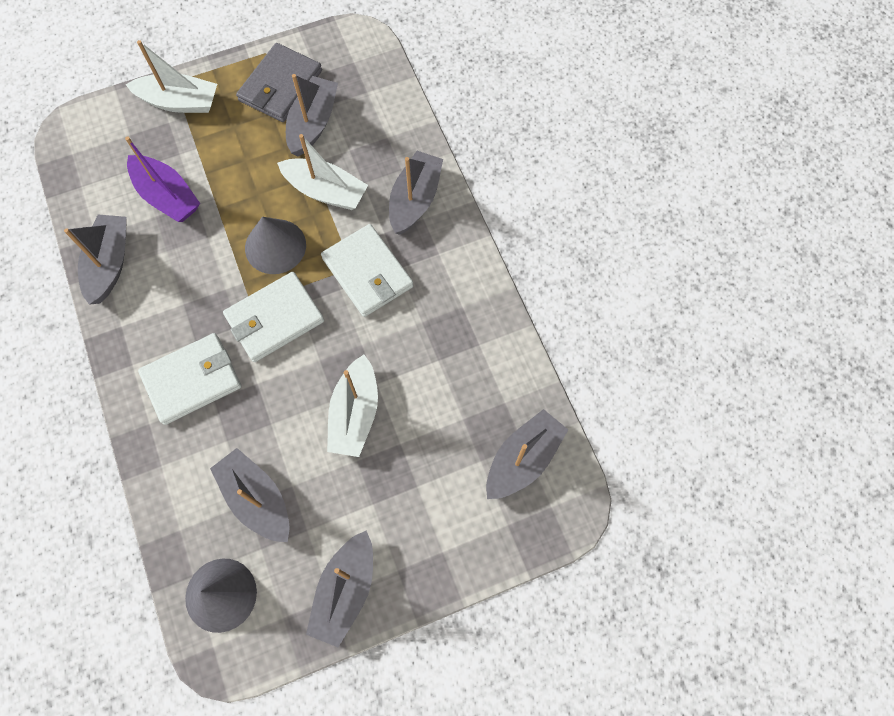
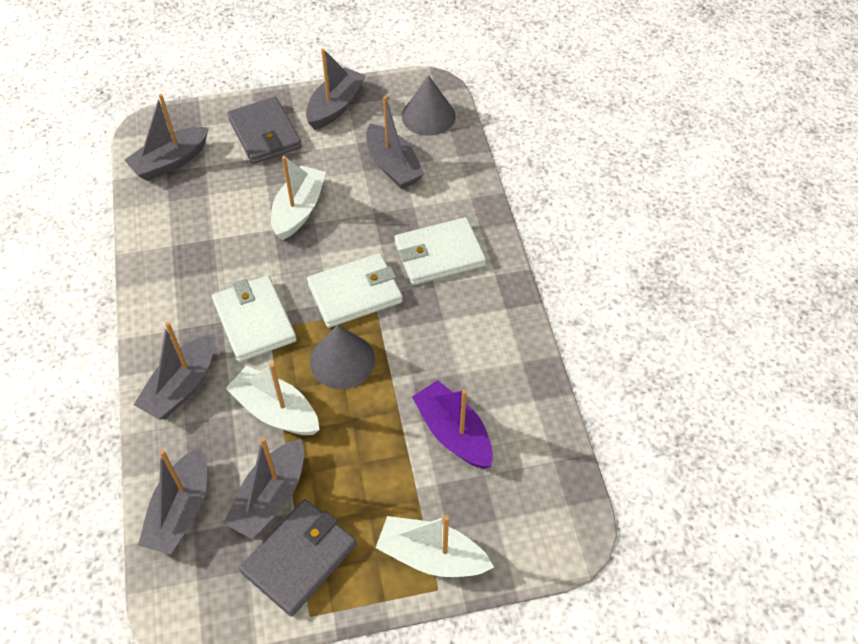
camera: 170 degrees left, 15 degrees down
(110, 263) = (517, 369): grey boat -> grey boat (181, 511)
(424, 525) = (265, 134): none -> grey wallet

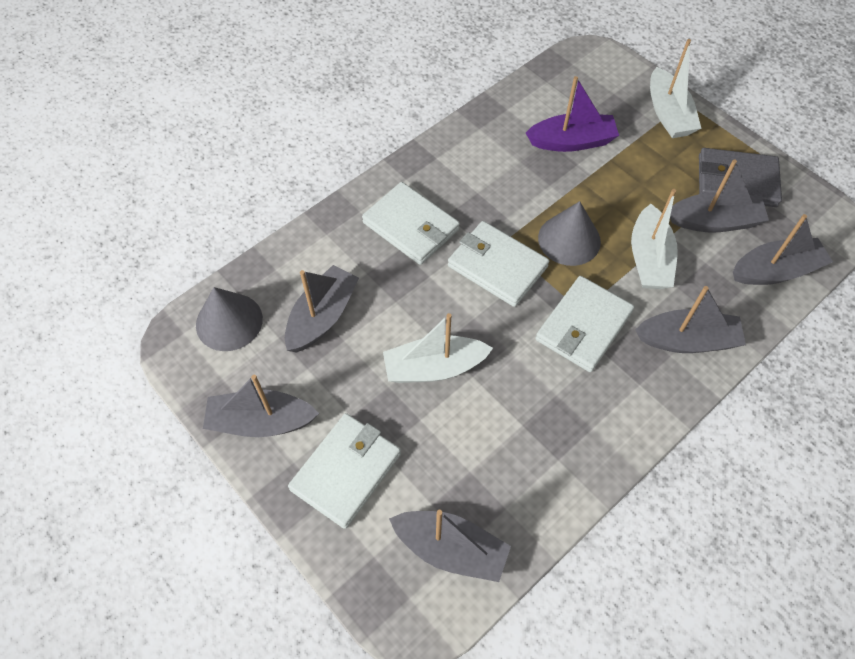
camera: 120 degrees left, 5 degrees up
(265, 134) = (346, 471): grey wallet -> white wallet
(453, 433) = (572, 141): purple boat -> purple boat turned 120 degrees counterclockwise

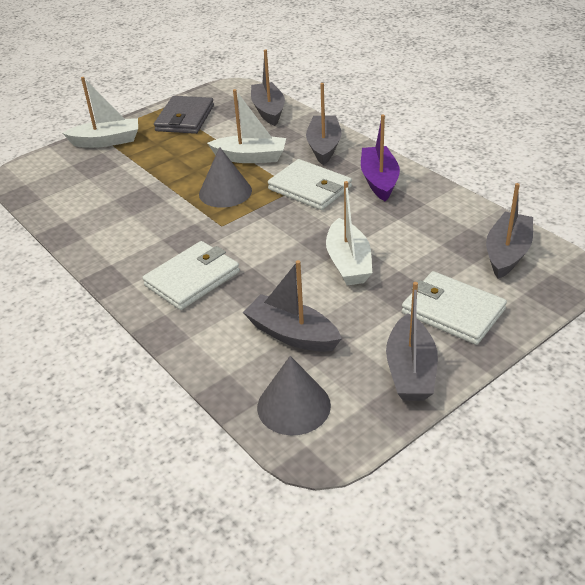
camera: 85 degrees left, 20 degrees down
(497, 266) = (247, 229): white wallet -> none
(572, 141) = (119, 187): purple boat -> purple boat (379, 180)
(714, 221) = (221, 129): grey boat -> none

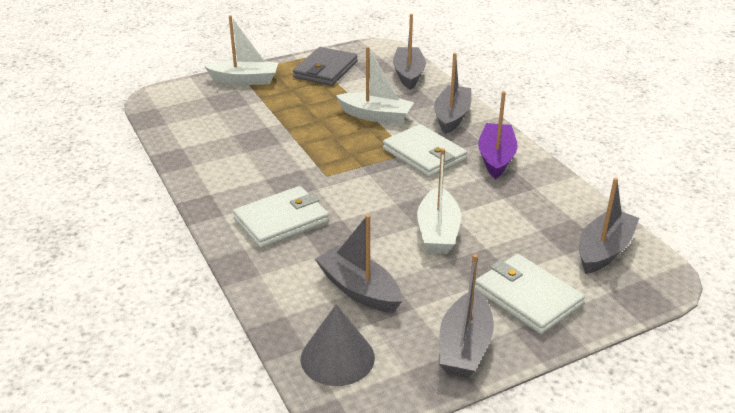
camera: 10 degrees right, 5 degrees down
(225, 192) = (340, 145): grey cone -> none

